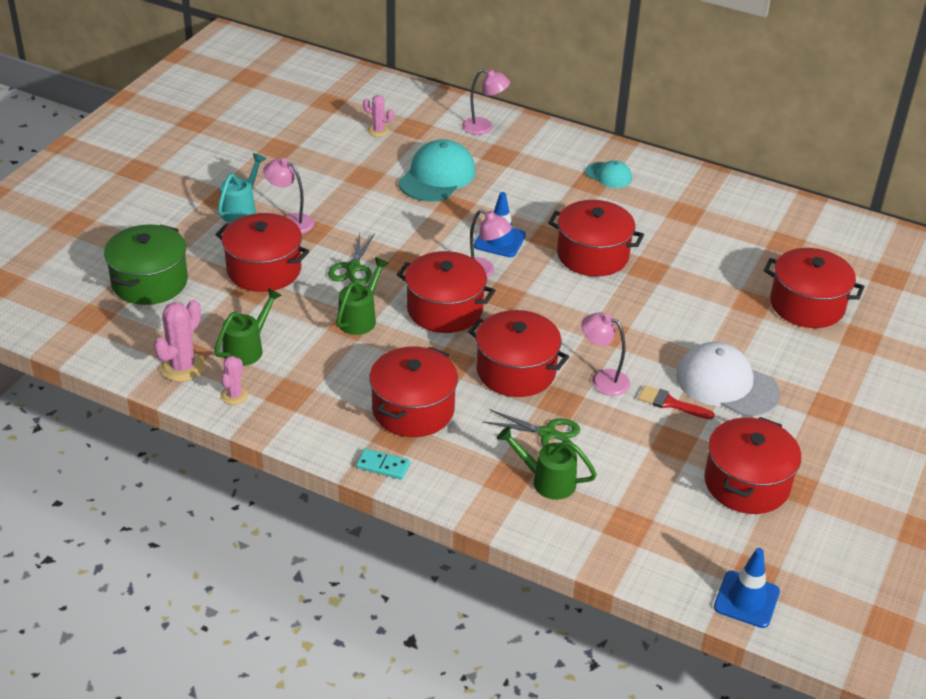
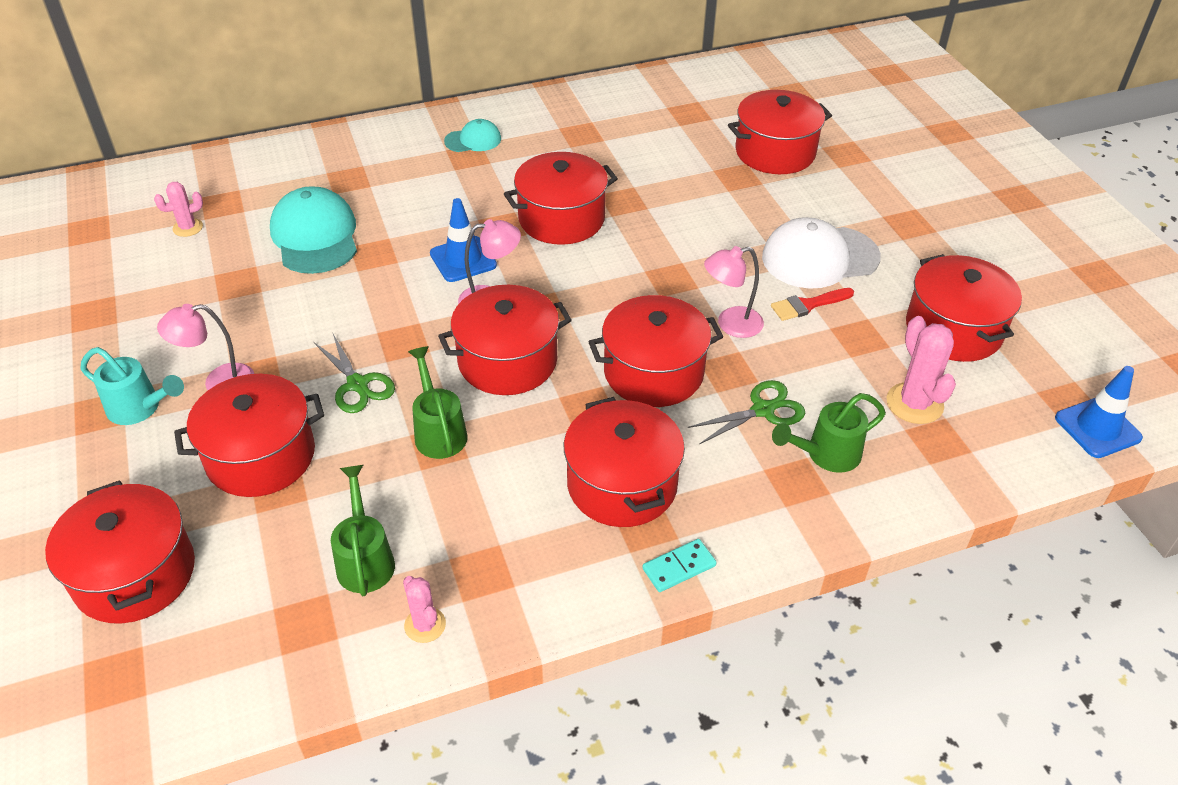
camera: 45 degrees left, 5 degrees up
(150, 282) = (135, 574): green pot -> red pot
(182, 367) = (318, 643): pink cactus -> pink cactus (914, 403)
(241, 209) = (139, 408): turquoise watering can -> turquoise watering can turned 135 degrees clockwise
(484, 127) = (296, 162): pink lamp -> none

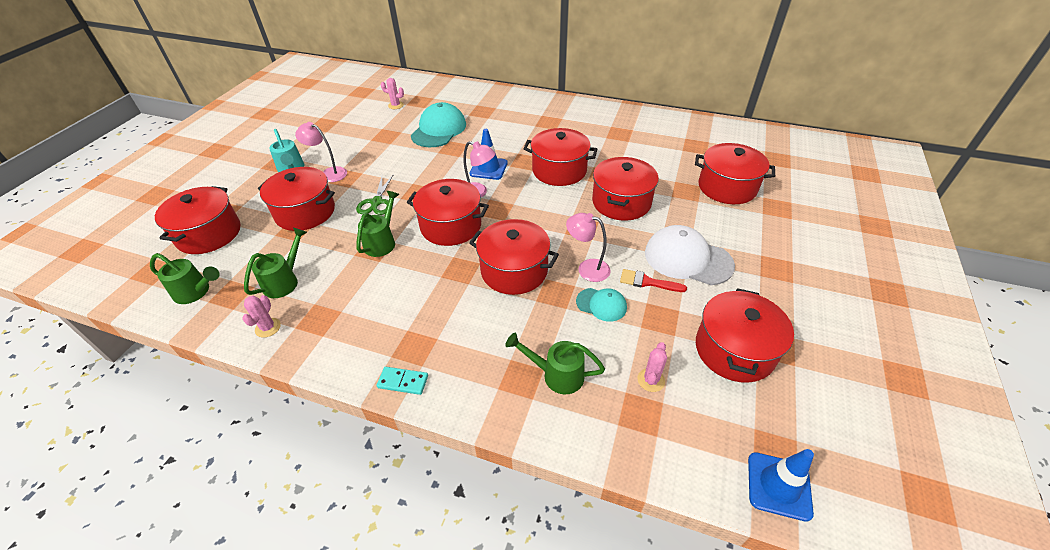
camera: 40 degrees right, 0 degrees up
(241, 656) = (195, 292): none -> green watering can
(473, 140) = (560, 116): turquoise cap -> turquoise cap (601, 304)
(622, 484) = (429, 319): red pot -> red pot (621, 202)
(762, 410) = (549, 326): green scissors -> none
(914, 403) = (651, 380): pink cactus -> pink cactus, size x0.61

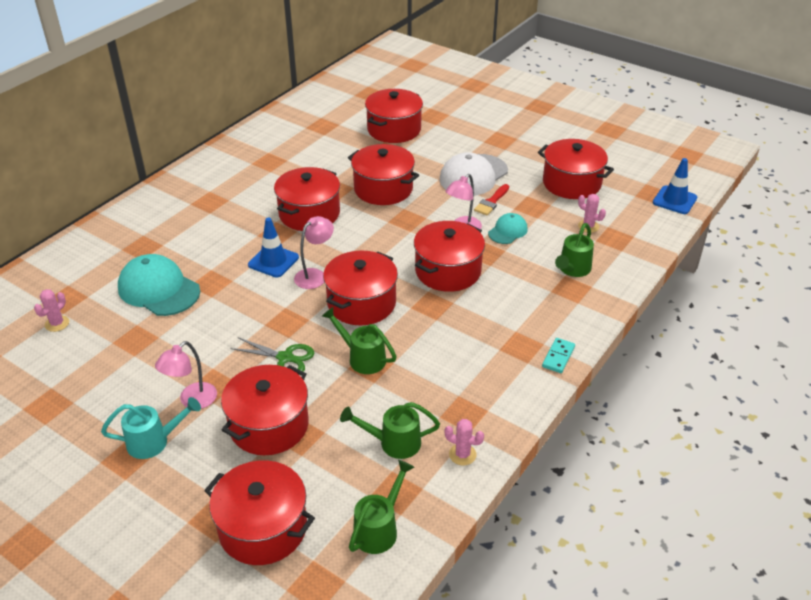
camera: 75 degrees left, 5 degrees down
(284, 281) = (394, 443): green watering can -> green watering can turned 45 degrees counterclockwise

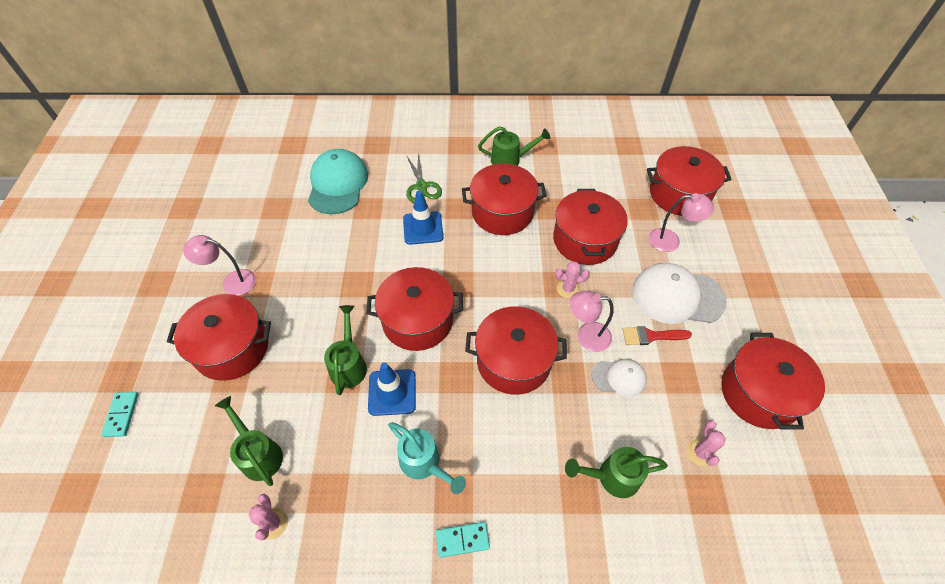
camera: 55 degrees right, 15 degrees up
(57, 323) = (265, 157): pink cactus -> pink cactus (568, 289)
(154, 441) = (179, 287): turquoise watering can -> turquoise watering can (424, 463)
(263, 528) = (121, 415): red pot -> turquoise domino
(285, 358) = (314, 309): green scissors -> green scissors (422, 186)
(315, 275) = (427, 266): pink lamp -> pink lamp (671, 241)
(379, 529) = (153, 504): green watering can -> green watering can (510, 160)
(508, 231) = (619, 377): turquoise cap -> white cap
(674, 200) = (847, 527): blue traffic cone -> blue traffic cone (392, 392)

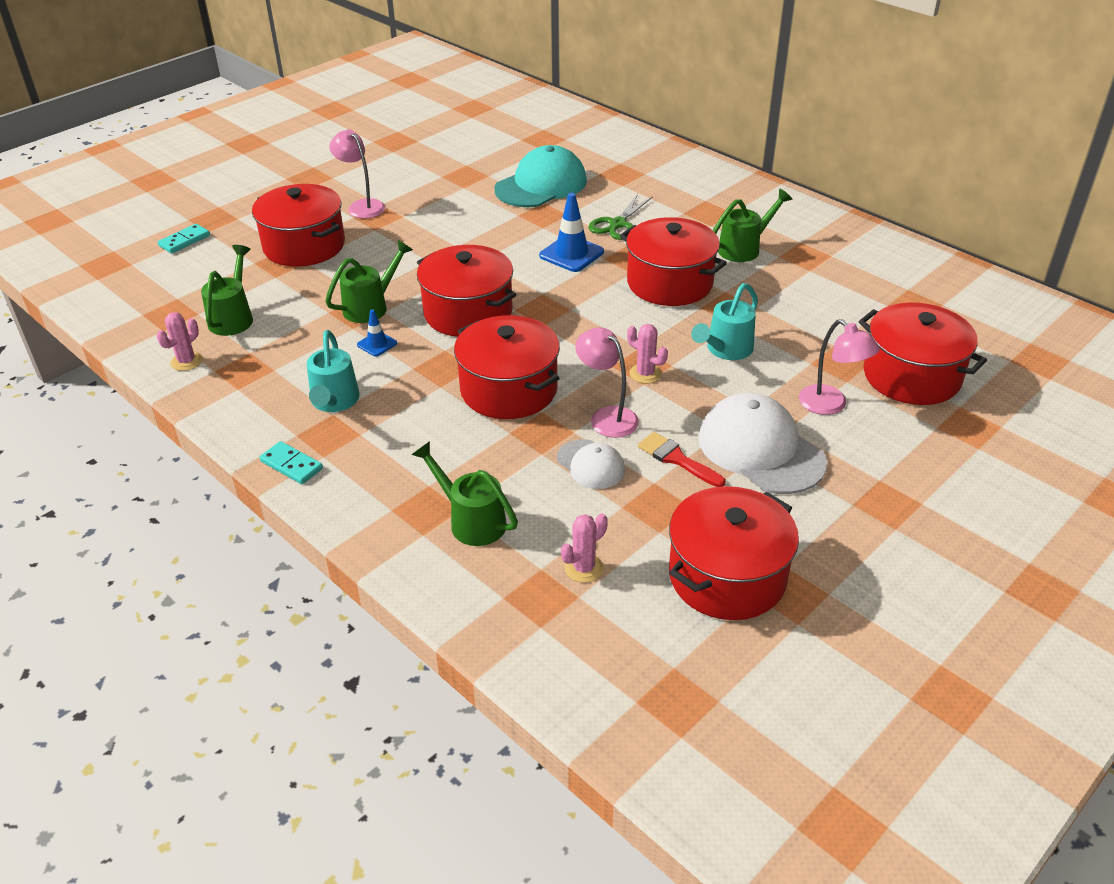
camera: 45 degrees right, 15 degrees down
(392, 392) = (377, 344): blue traffic cone -> blue traffic cone, size x0.55
(510, 160) = (743, 248): green watering can -> green watering can turned 75 degrees counterclockwise
(585, 240) = (726, 350): red pot -> turquoise watering can

